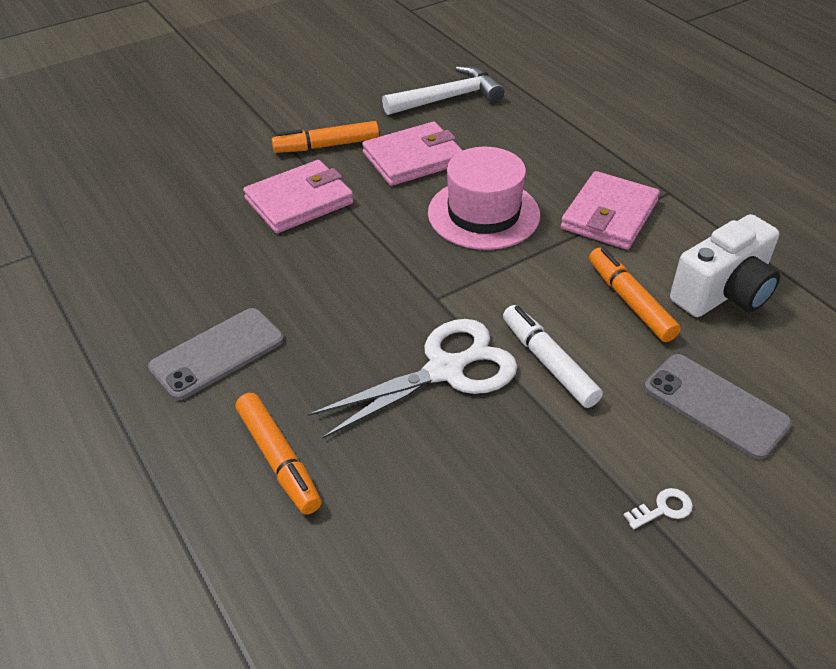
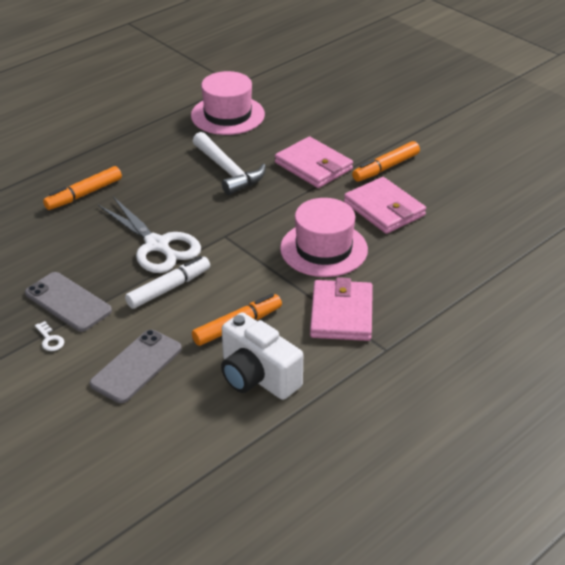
camera: 80 degrees right, 5 degrees down
(122, 269) = (227, 115): none -> pink hat
(217, 353) = (161, 161): grey phone -> grey phone (68, 302)
(326, 146) = (385, 167): orange marker -> orange marker turned 105 degrees counterclockwise
(448, 98) = (481, 218): white hammer -> white hammer (228, 171)
(609, 215) = (341, 314): pink wallet -> pink wallet turned 75 degrees clockwise

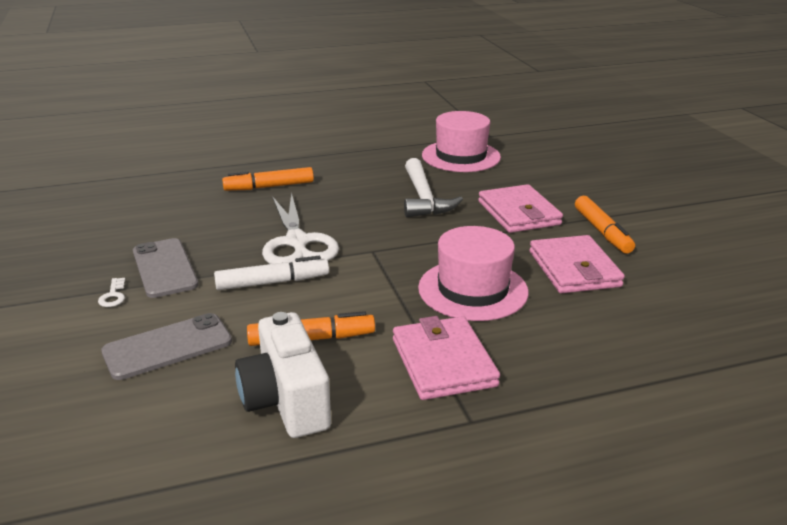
camera: 25 degrees right, 10 degrees down
(341, 314) = (443, 362): pink wallet -> pink wallet turned 45 degrees counterclockwise
(385, 167) = (602, 232): orange marker -> orange marker turned 90 degrees counterclockwise

